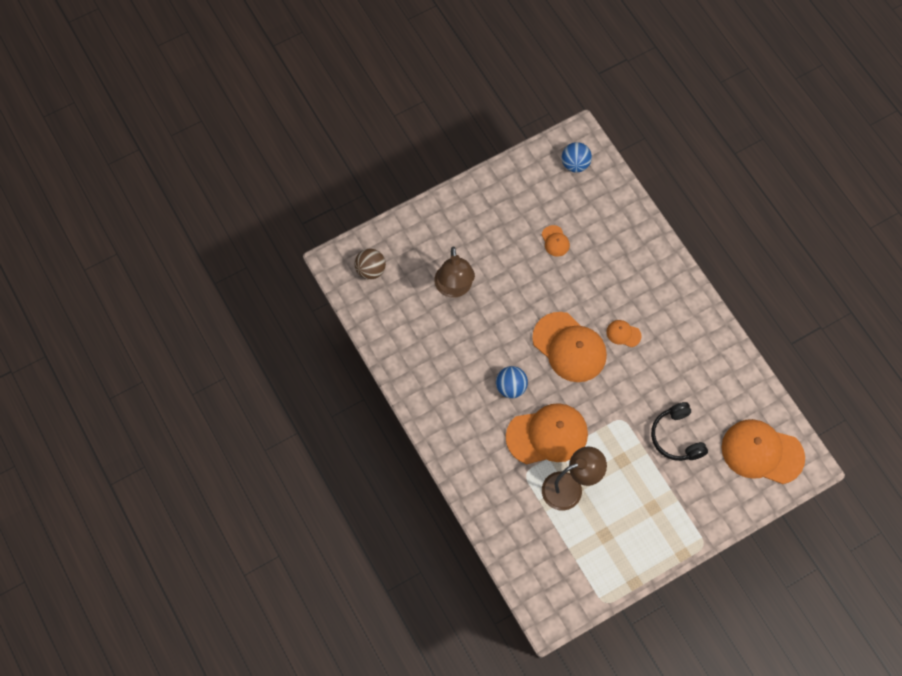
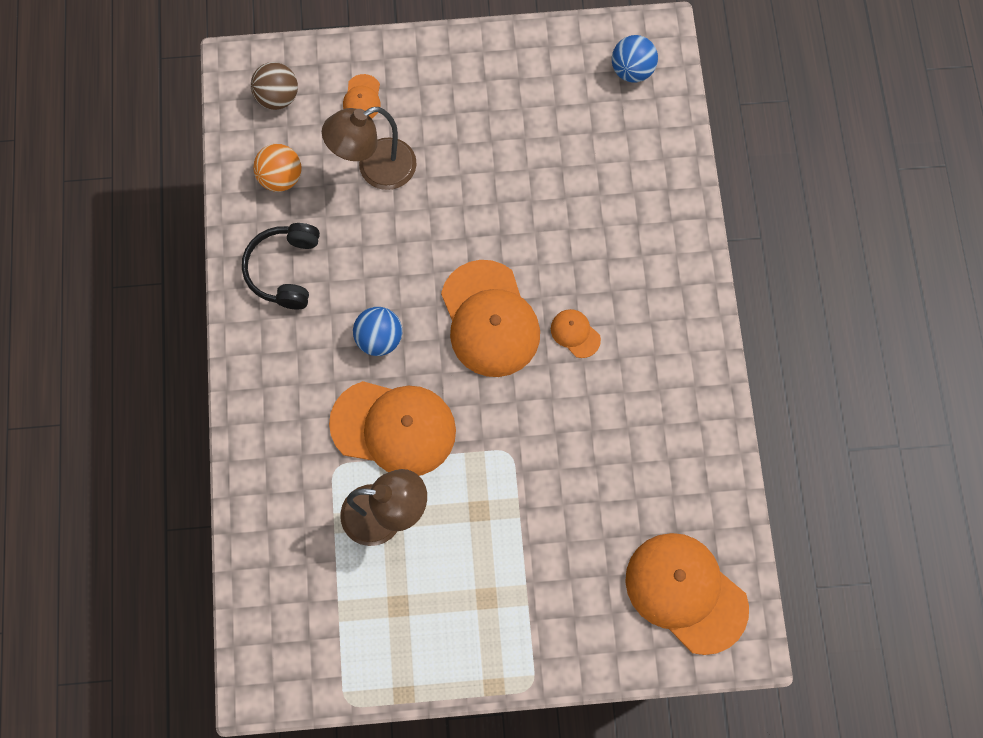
camera: 25 degrees right, 5 degrees up
(399, 318) = (281, 178): none -> orange ball
(454, 288) = (375, 169): brown lamp -> brown lamp turned 45 degrees clockwise
(555, 241) = (548, 164): orange cap -> orange cap (362, 98)
(677, 437) = (574, 514): black headphones -> black headphones (285, 270)

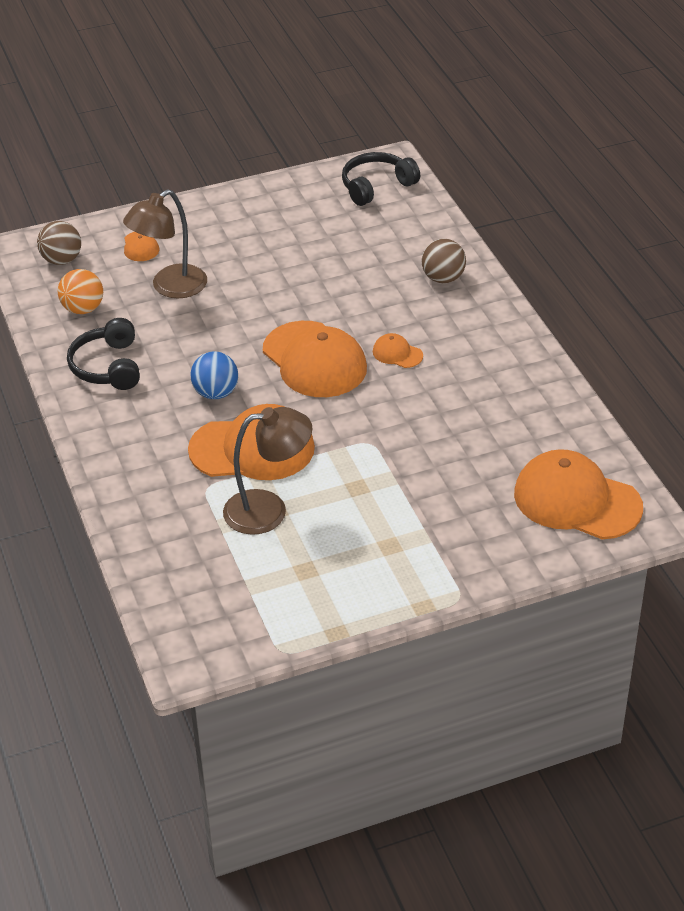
camera: 15 degrees left, 30 degrees down
(632, 70) = (376, 186): blue ball -> black headphones
(657, 234) = (443, 278): none -> brown ball

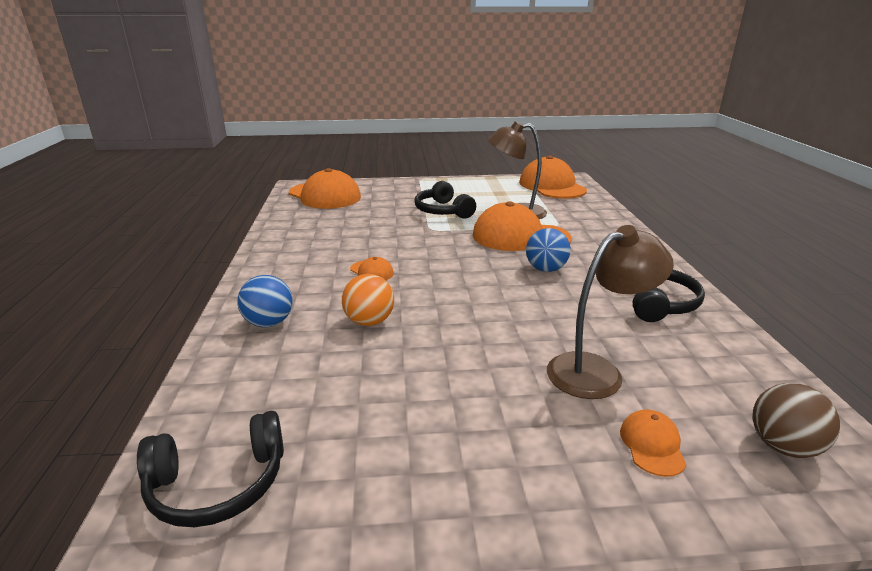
camera: 165 degrees left, 15 degrees down
(83, 309) = (710, 364): orange ball -> orange ball (369, 322)
(314, 360) = (448, 278): orange cap -> orange cap (552, 186)
(374, 492) = (443, 211): none -> black headphones
(443, 278) = (269, 323): brown ball -> blue ball

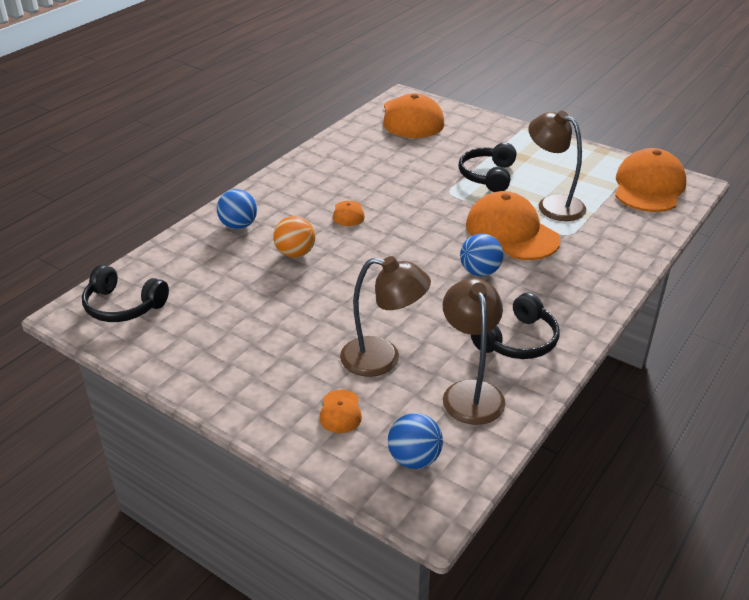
camera: 40 degrees right, 10 degrees up
(652, 445) = (340, 412): orange cap -> orange cap turned 135 degrees clockwise
(703, 358) = (470, 392): none -> brown lamp
(783, 446) = (414, 459): brown ball -> blue ball

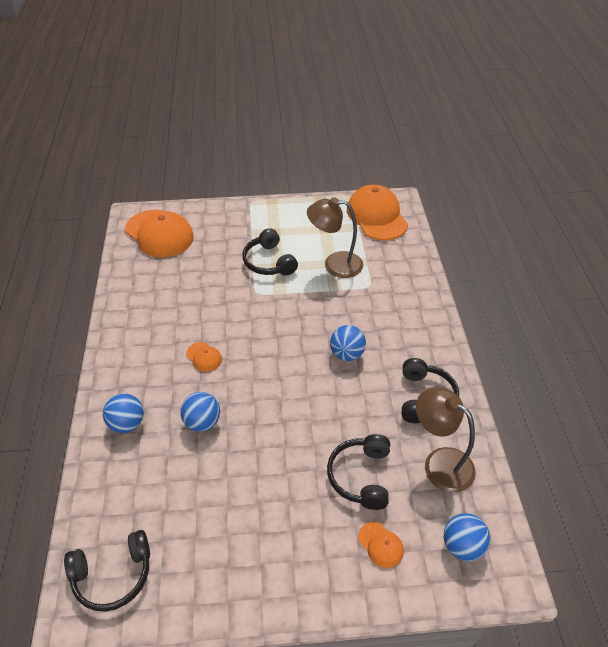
camera: 40 degrees left, 10 degrees up
(295, 253) = (202, 422): orange ball -> blue ball
(382, 359) = (361, 476): brown lamp -> black headphones
(511, 232) = (333, 305): orange cap -> none

